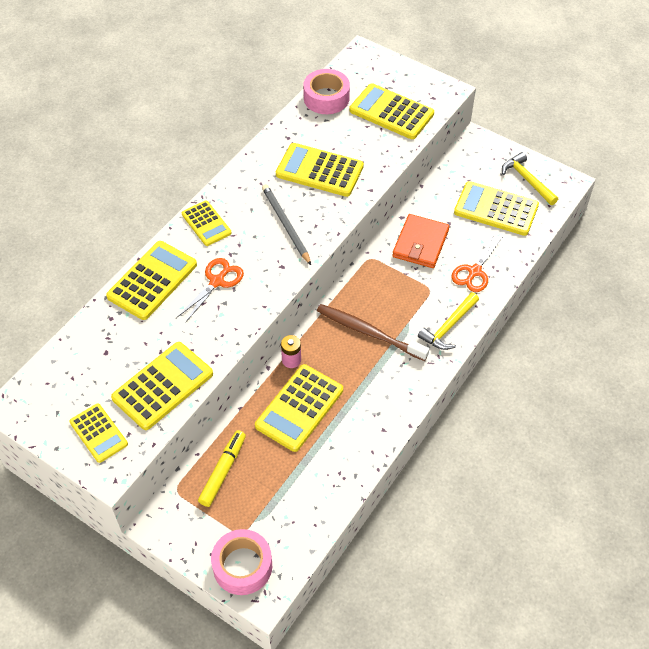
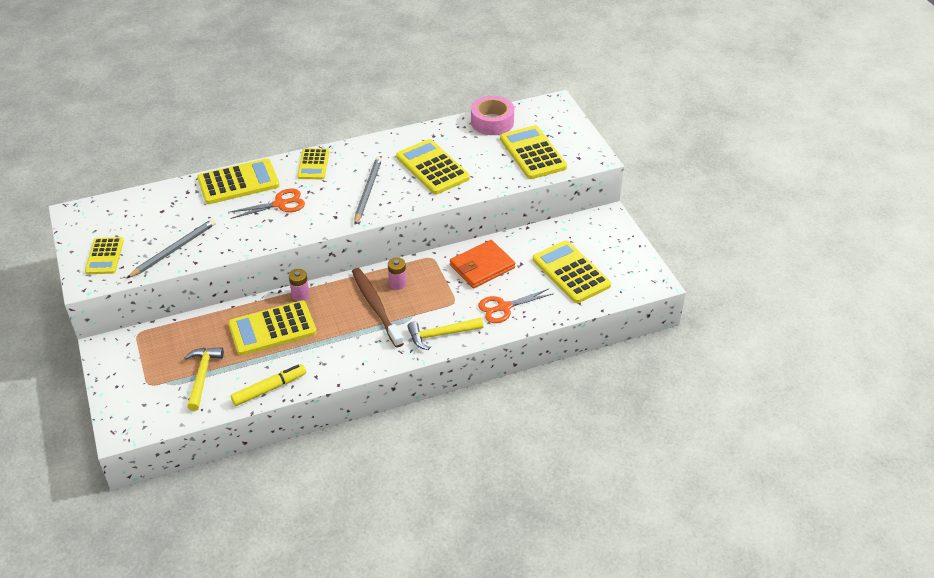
camera: 35 degrees right, 10 degrees down
(163, 386) = (174, 250): yellow calculator -> grey pencil
(222, 471) = (178, 339): yellow marker -> yellow marker (269, 389)
(242, 566) = (127, 405): pink tape -> none
(365, 299) = (397, 283): none -> pink battery
(527, 180) = (621, 264): yellow hammer -> yellow hammer (202, 376)

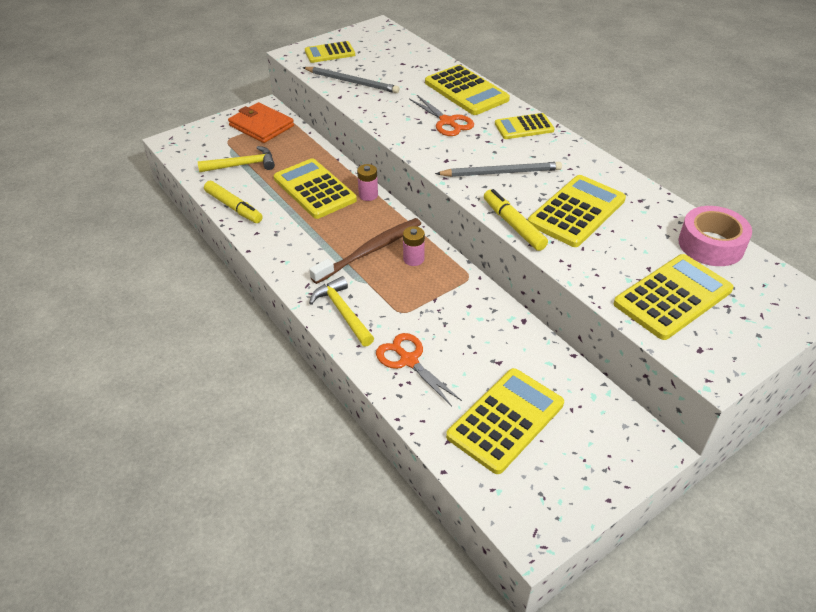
camera: 75 degrees right, 0 degrees up
(434, 201) = (513, 225): none -> yellow marker
(482, 266) = (474, 325): orange wallet -> orange wallet (261, 126)

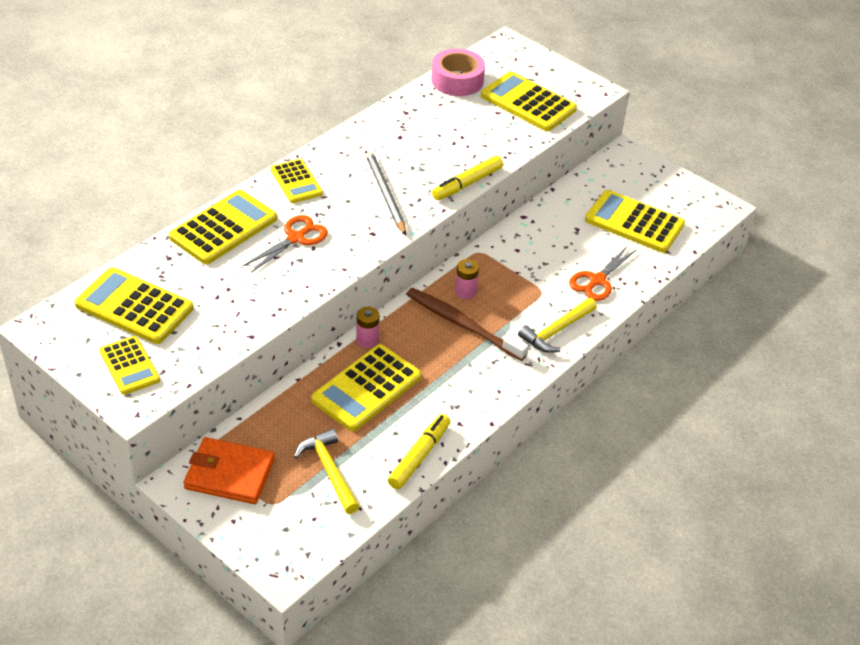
camera: 105 degrees left, 0 degrees up
(261, 126) = (229, 474): orange wallet -> orange wallet turned 75 degrees clockwise
(352, 82) = (212, 330): grey pencil -> none
(576, 211) = (435, 148): yellow calculator -> yellow calculator (134, 307)

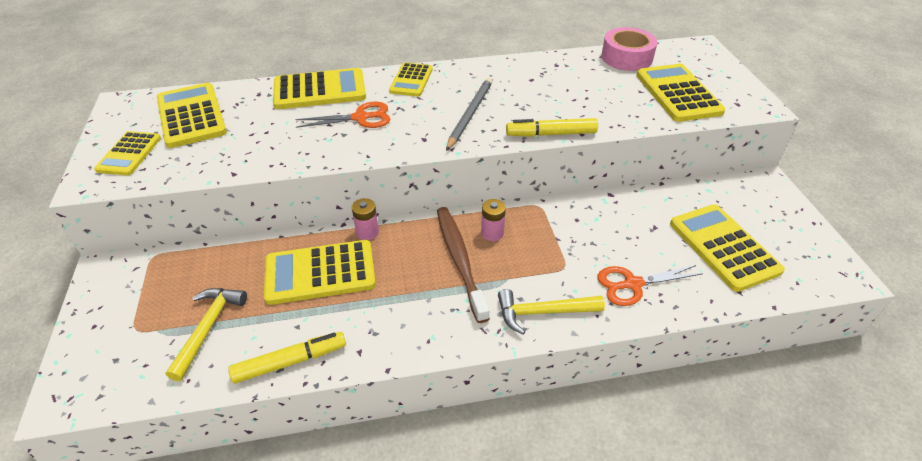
camera: 40 degrees right, 0 degrees up
(229, 474) = (141, 284): orange wallet -> none

